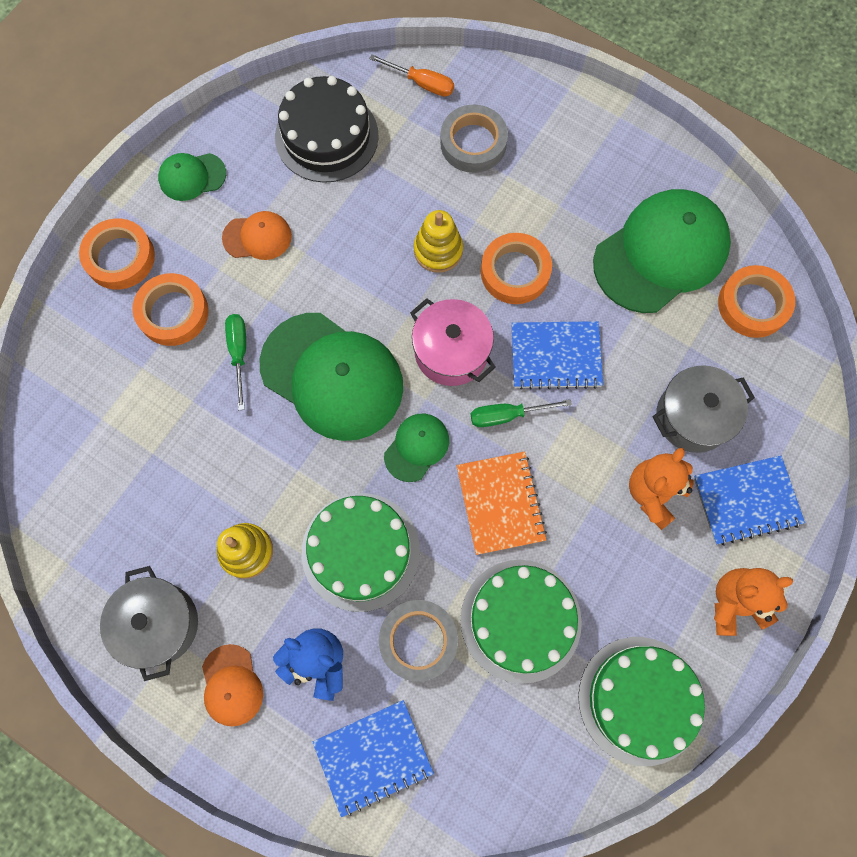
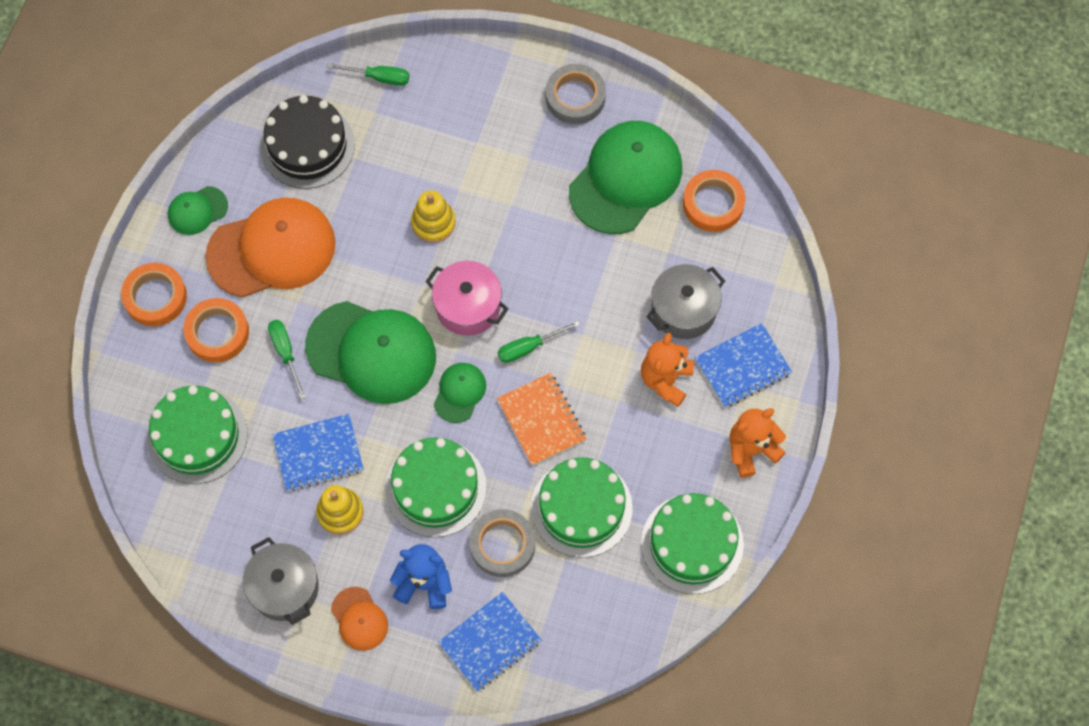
camera: 15 degrees left, 5 degrees down
(117, 421) = (197, 436): none -> green cake
(257, 237) = (272, 249): orange cap -> orange cap, size x2.10
(421, 83) = (379, 77): orange screwdriver -> green screwdriver
(473, 143) = (439, 121): grey tape -> grey tape (575, 97)
(515, 272) = (504, 225): orange tape -> none
(555, 356) = (557, 288): blue notebook -> blue notebook (318, 453)

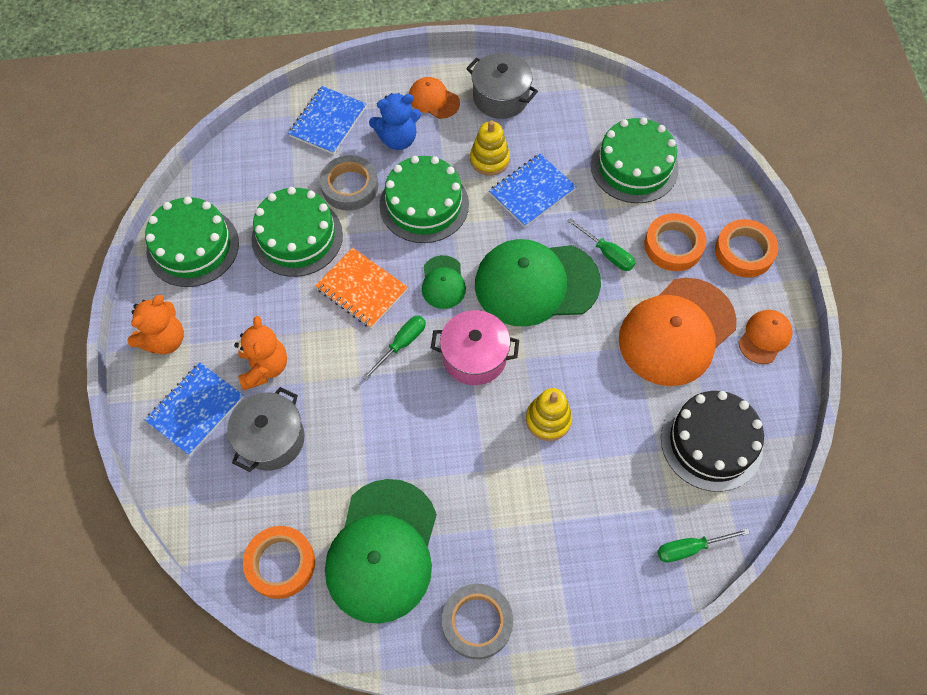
camera: 155 degrees right, 5 degrees down
(197, 210) = (764, 337): green cap -> orange cap

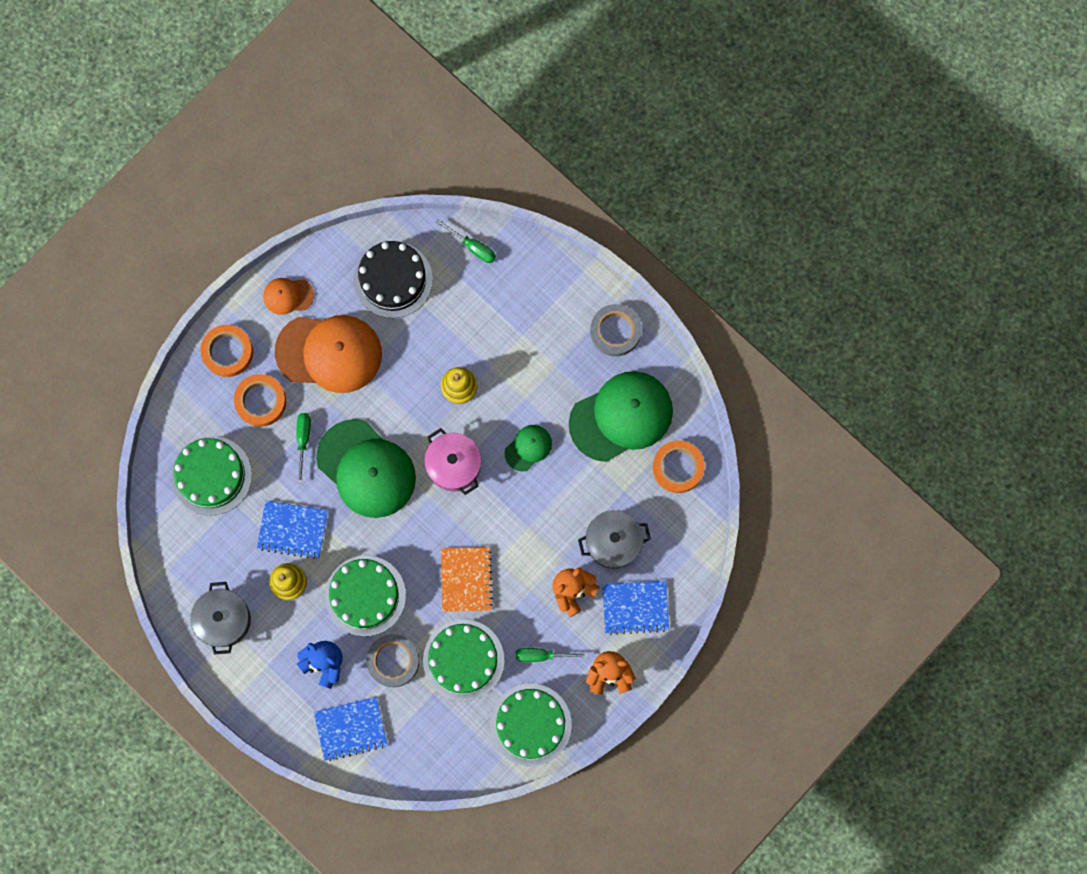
camera: 130 degrees left, 15 degrees up
(401, 344) = (484, 518): green screwdriver -> green screwdriver (542, 655)
(433, 100) = (266, 668): orange cap -> none
(443, 282) = (416, 530): green cap -> green cap (528, 448)

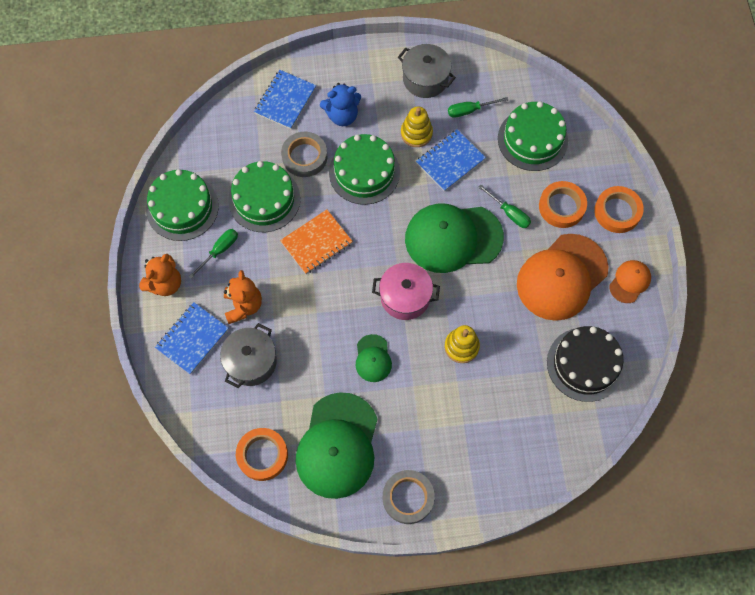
camera: 130 degrees right, 10 degrees down
(466, 579) = (316, 243): orange notebook -> orange notebook turned 75 degrees counterclockwise
(473, 247) = (566, 444): green screwdriver -> green screwdriver (470, 110)

